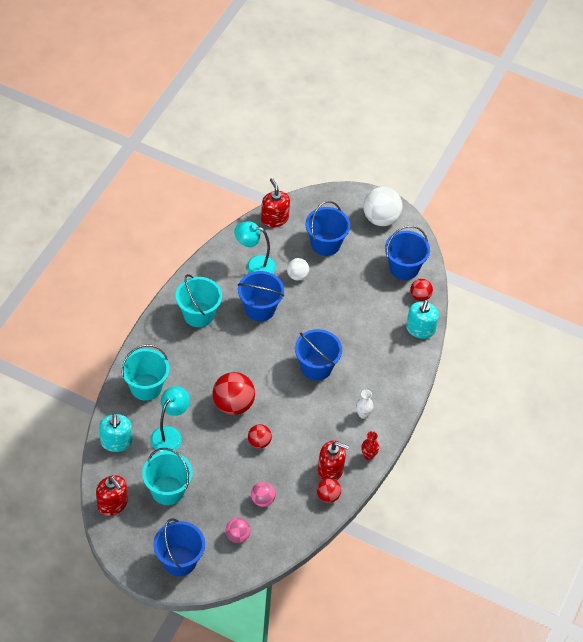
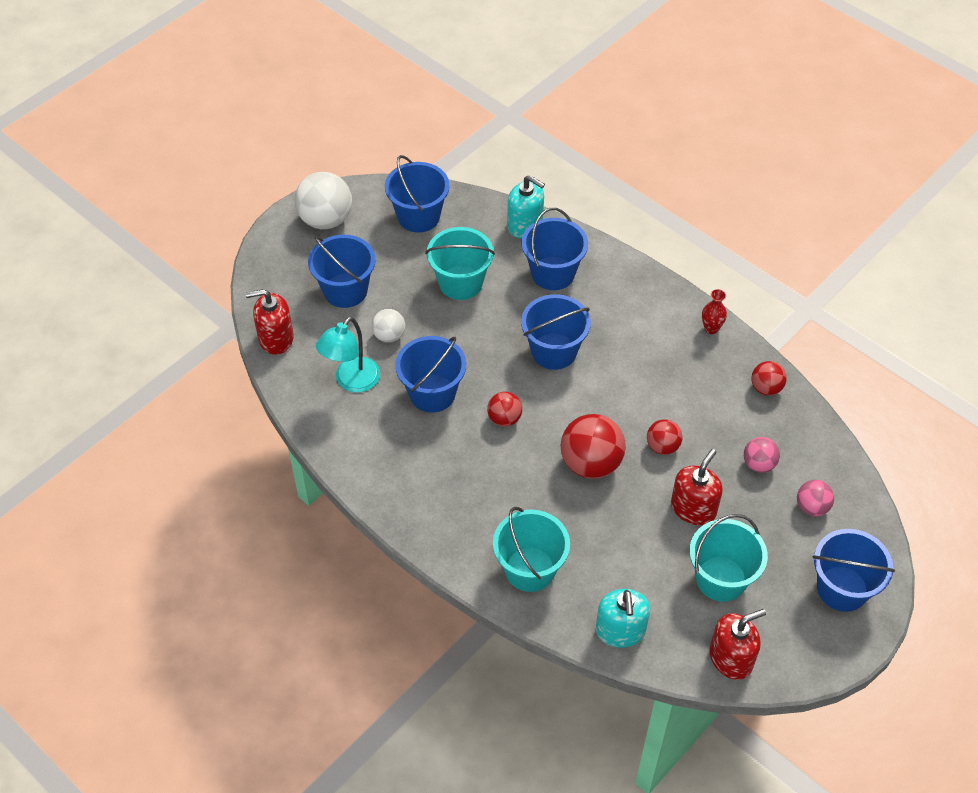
camera: 70 degrees left, 0 degrees up
(116, 442) = (620, 630): turquoise soap dispenser -> turquoise soap dispenser turned 75 degrees clockwise
(170, 434) = (623, 555): turquoise lamp -> none
(198, 314) = (417, 471): turquoise bucket -> turquoise bucket (460, 283)
(330, 470) = (725, 375): red soap dispenser -> red soap dispenser (693, 508)
(363, 414) = (644, 318): white vase -> none
(383, 354) = (553, 273): none -> blue bucket
(420, 296) = (471, 212): red ball -> red ball (504, 419)

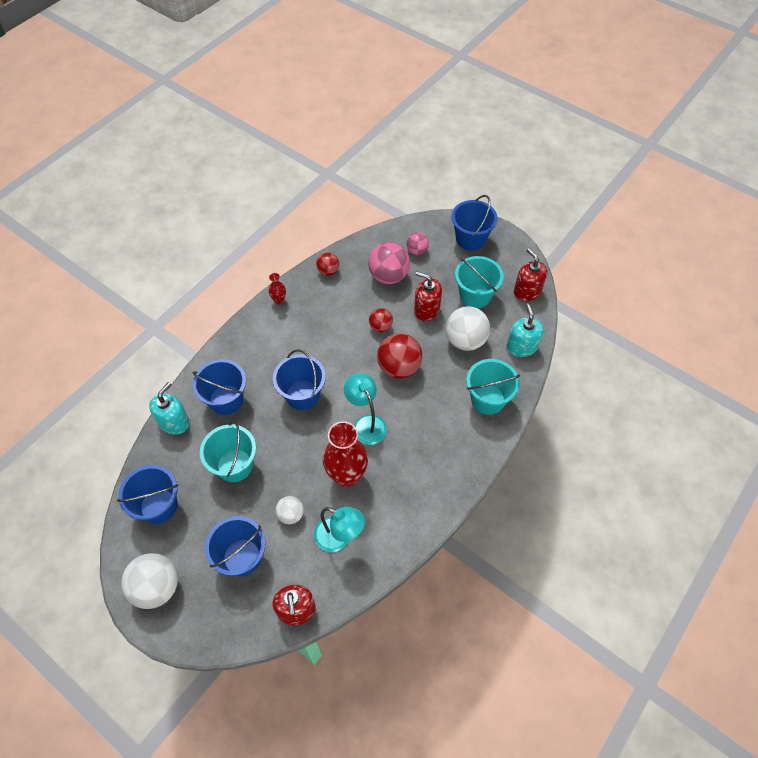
camera: 95 degrees left, 5 degrees up
(432, 393) = (347, 475): blue bucket -> red vase
(504, 419) = (366, 423): red ball -> turquoise lamp
(620, 630) = (521, 346): turquoise soap dispenser -> turquoise soap dispenser turned 90 degrees counterclockwise
(634, 553) = (465, 340): none -> white ball
(759, 464) = (388, 276): pink ball -> pink ball, size x1.79

